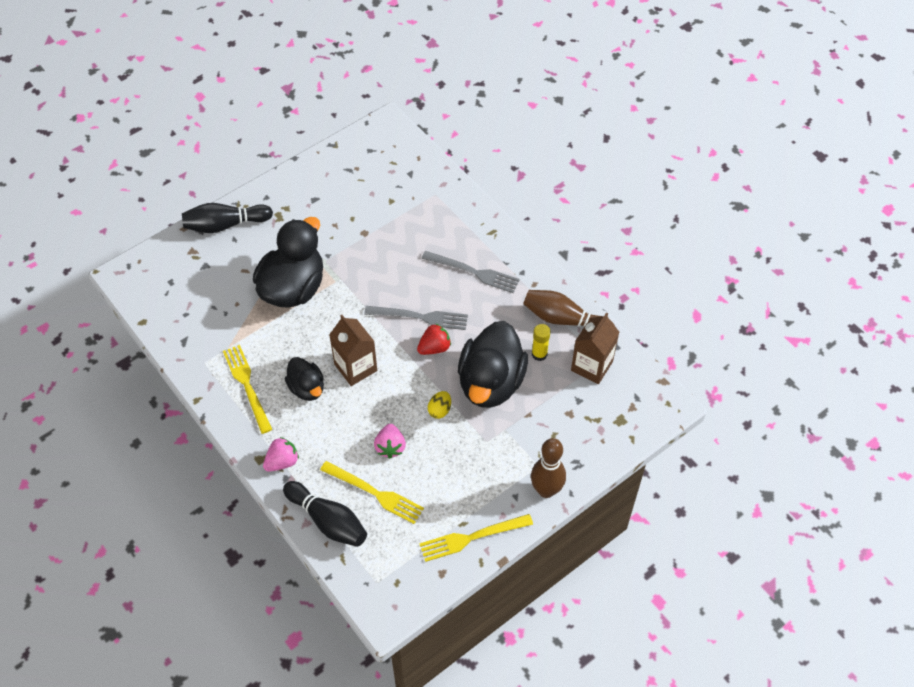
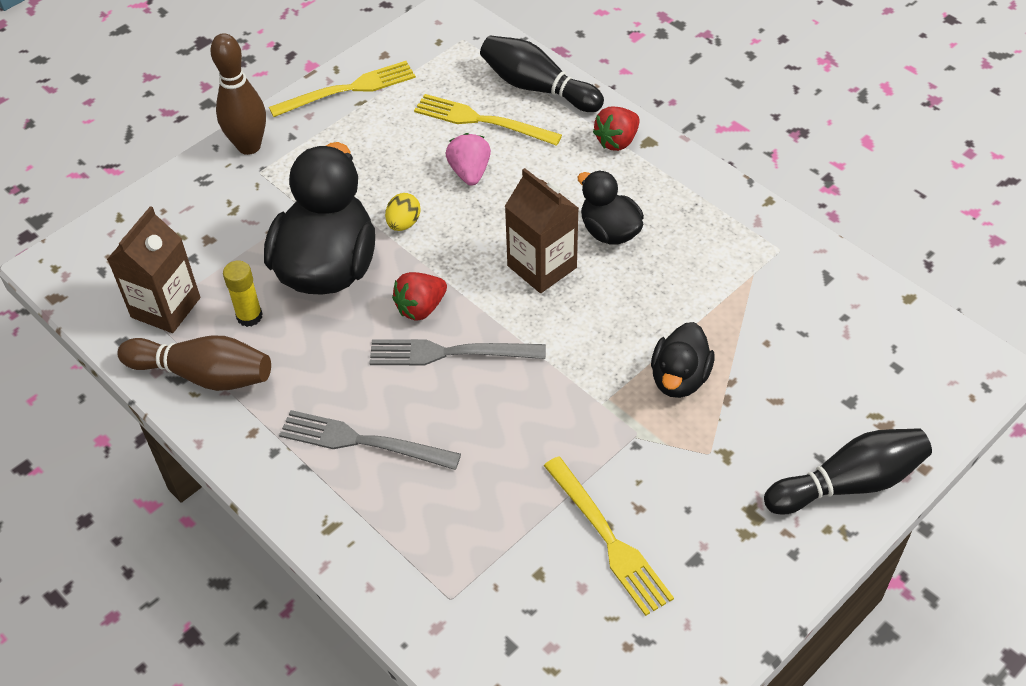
camera: 175 degrees right, 5 degrees down
(247, 385) = (701, 226): yellow fork -> yellow fork (608, 539)
(282, 461) = (617, 141): pink strawberry -> red strawberry
(293, 288) = (679, 378): black duck -> black duck, size x0.54

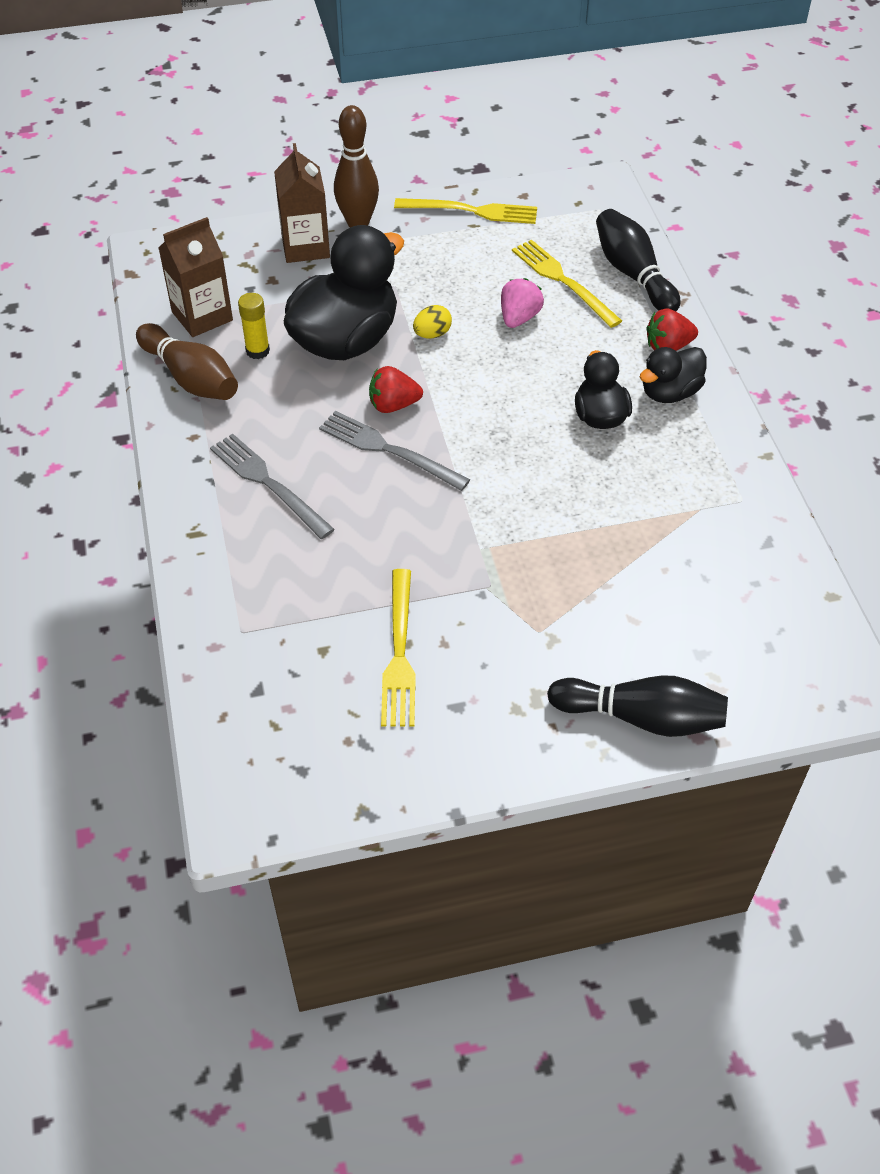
camera: 30 degrees right, 0 degrees up
(542, 267) = (518, 418): brown carton -> brown carton (305, 247)
(679, 378) = (562, 560): black duck -> black duck (670, 393)

